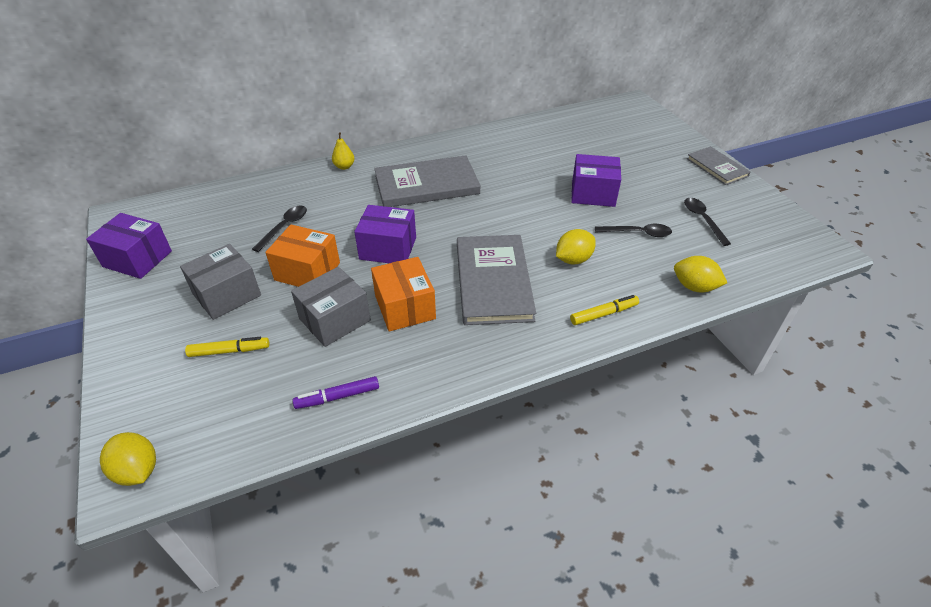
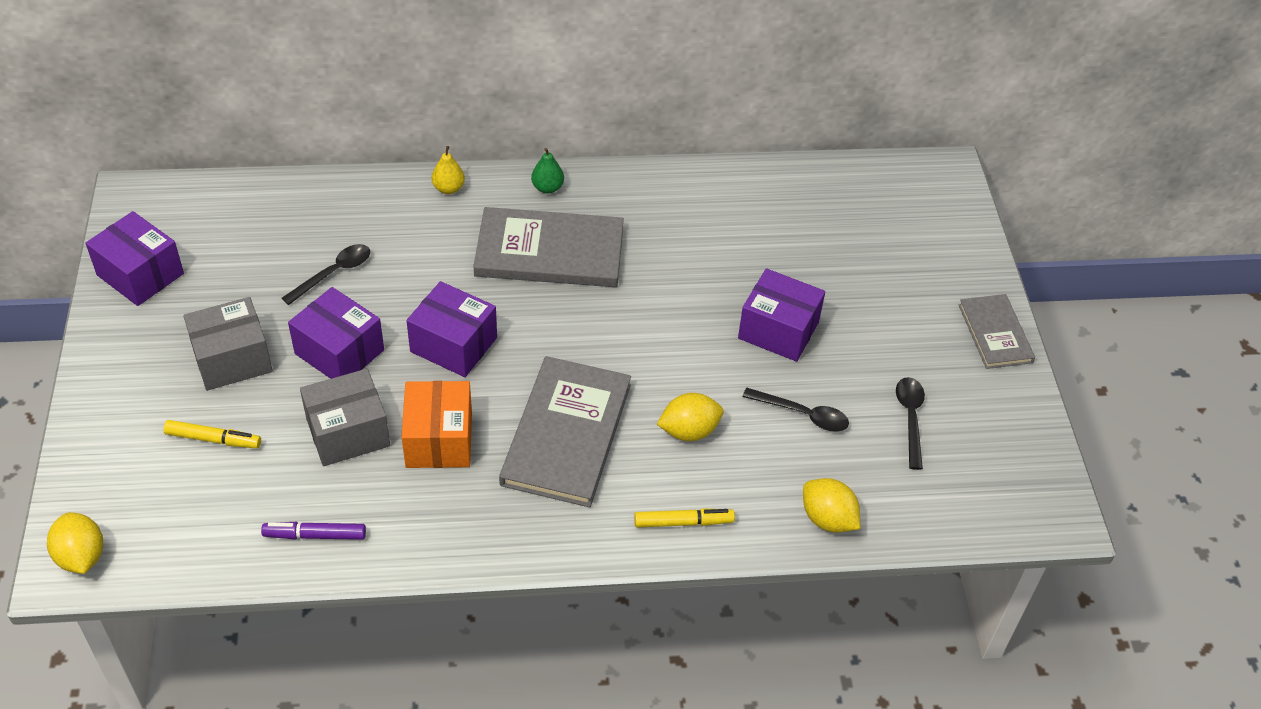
camera: 15 degrees right, 5 degrees up
(307, 271) = (339, 352): orange box -> purple box
(408, 154) = (547, 188): none -> green pear

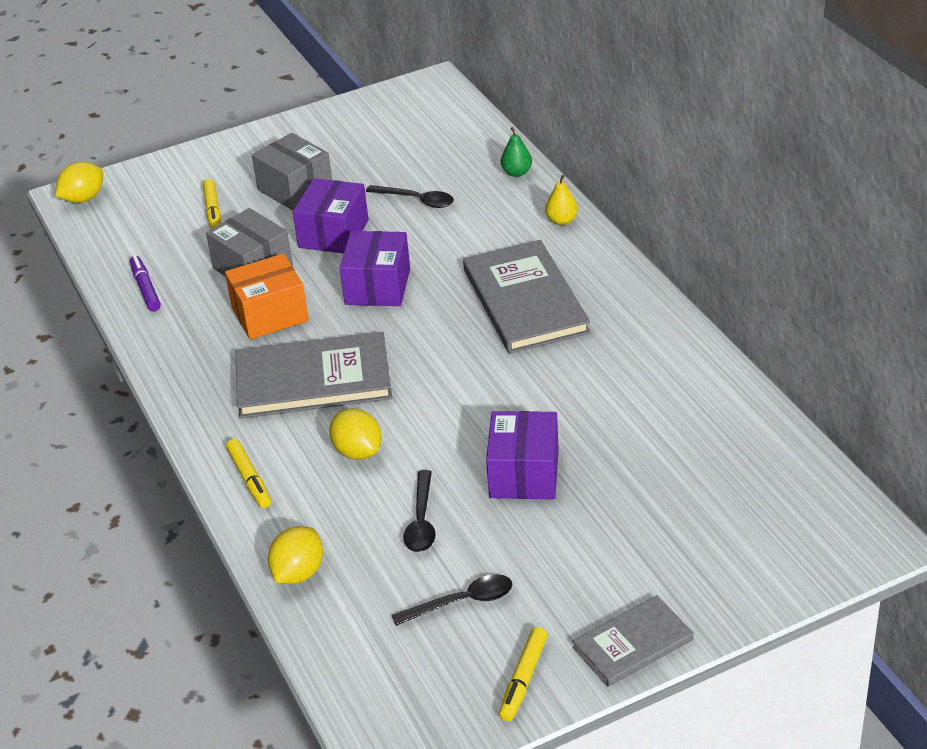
camera: 75 degrees right, 10 degrees down
(140, 274) = (354, 118): purple box -> none
(547, 188) = (608, 273): green pear -> green pear (517, 172)
(1008, 408) = (523, 679): none -> yellow marker

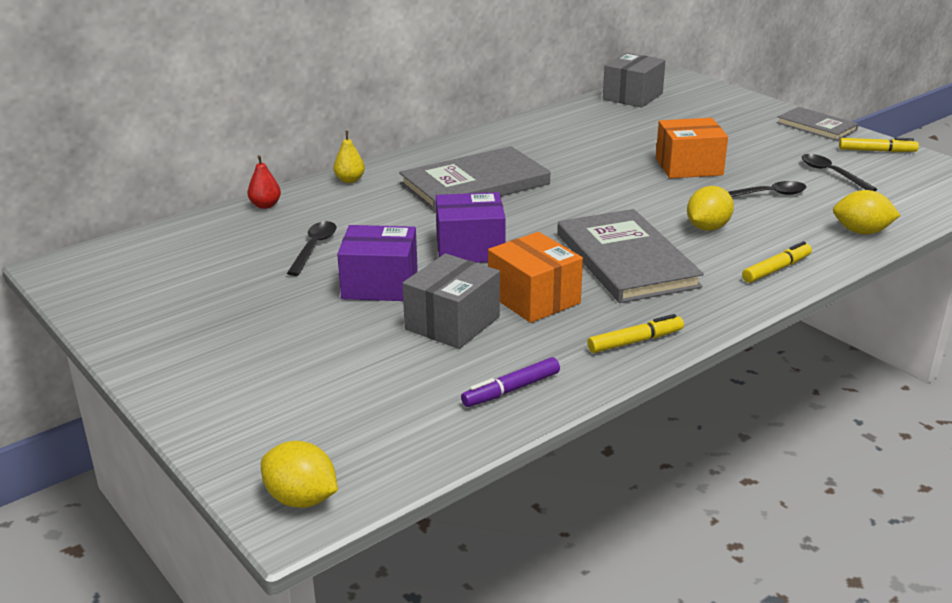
camera: 105 degrees left, 10 degrees down
(213, 211) = (334, 372): yellow marker -> yellow marker (635, 341)
(295, 189) = (287, 322): grey box -> grey box (632, 96)
(517, 172) = (265, 205): green pear -> red pear
(524, 474) = (689, 167): purple box -> orange box

